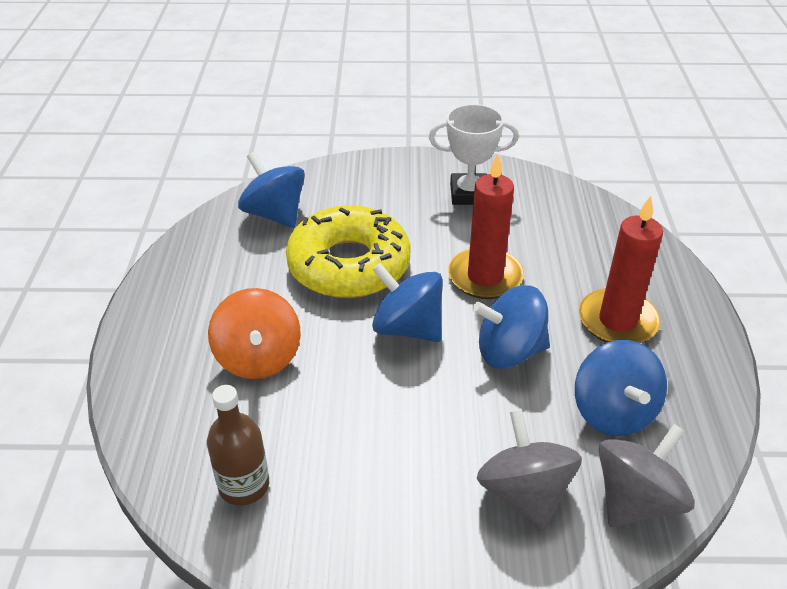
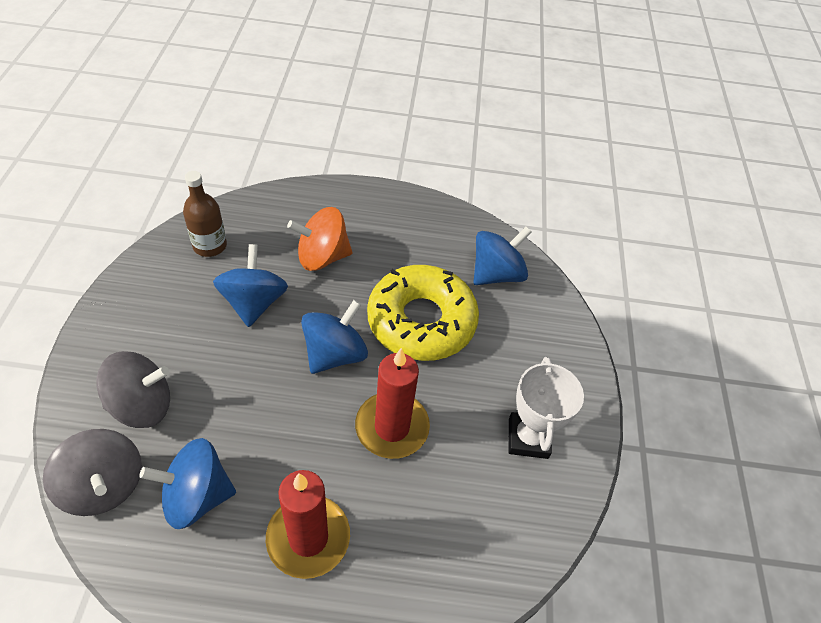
camera: 90 degrees right, 10 degrees up
(509, 351) = (289, 427): blue spinning top -> blue spinning top (254, 303)

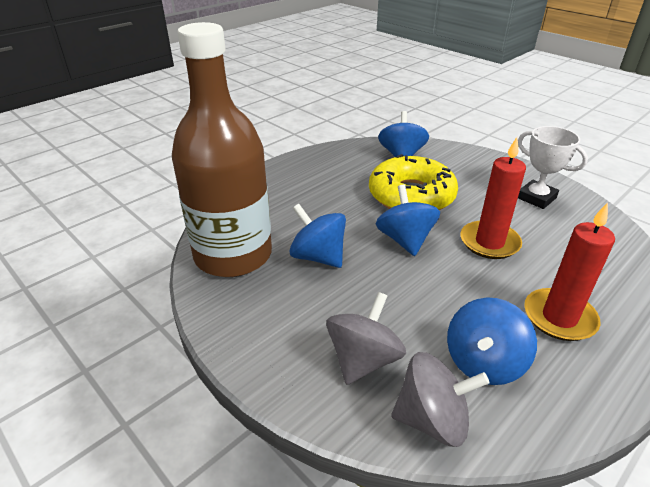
camera: 45 degrees left, 15 degrees down
(210, 246) = (233, 255): brown bottle -> brown bottle, size x2.37
(322, 257) = (310, 210): orange spinning top -> none

